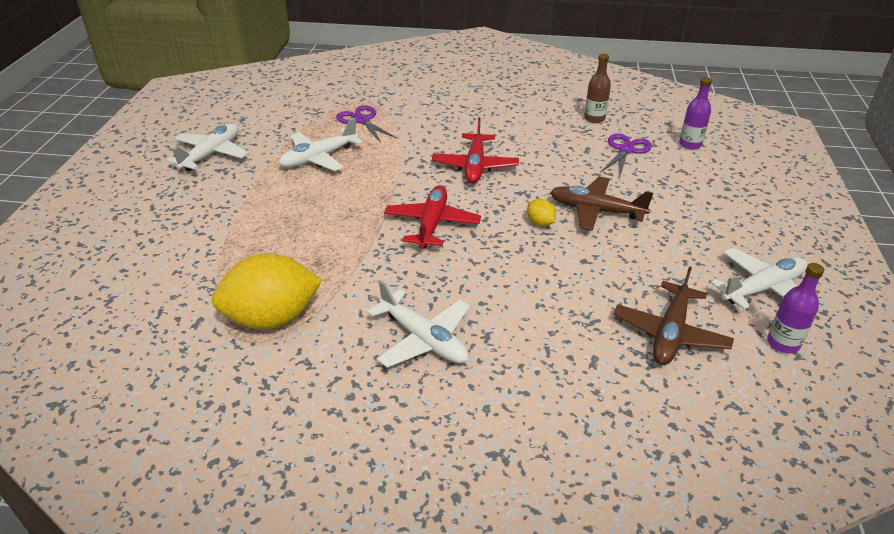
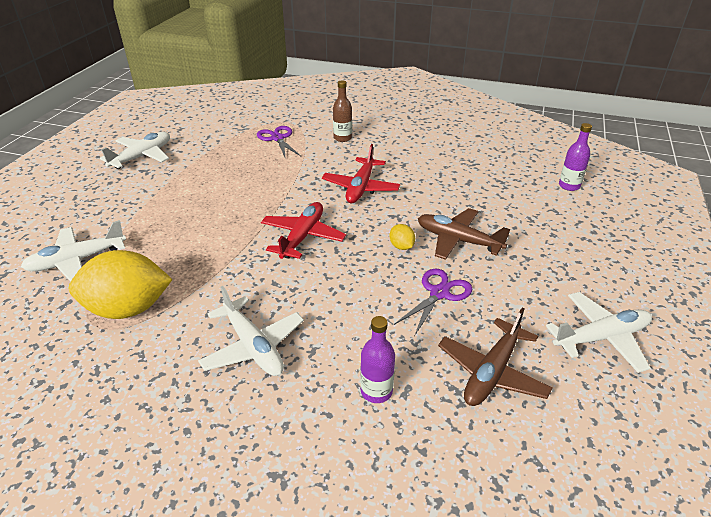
camera: 10 degrees right, 0 degrees up
(318, 158) = (228, 168): white plane -> white plane (77, 260)
(594, 118) = (485, 154): brown bottle -> brown bottle (342, 138)
(626, 150) = (505, 185): purple scissors -> purple scissors (439, 293)
(783, 343) = (606, 399): purple bottle -> purple bottle (376, 391)

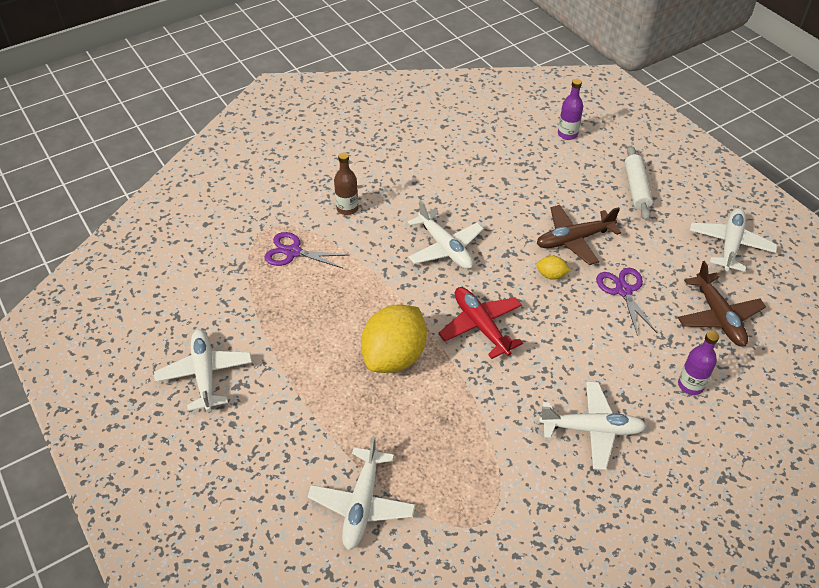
camera: 50 degrees left, 10 degrees up
(128, 308) = (475, 491): yellow lemon -> yellow lemon (394, 356)
(360, 187) = (445, 248): red plane -> white plane
(572, 246) = (636, 188): none -> white rolling pin

